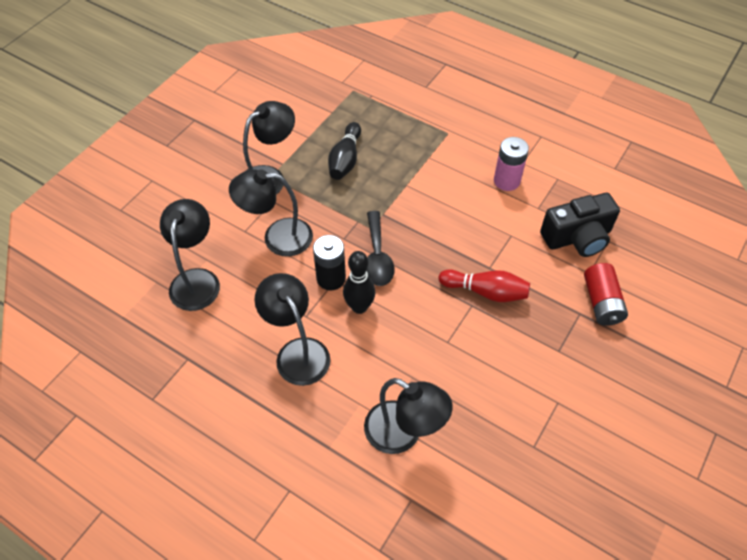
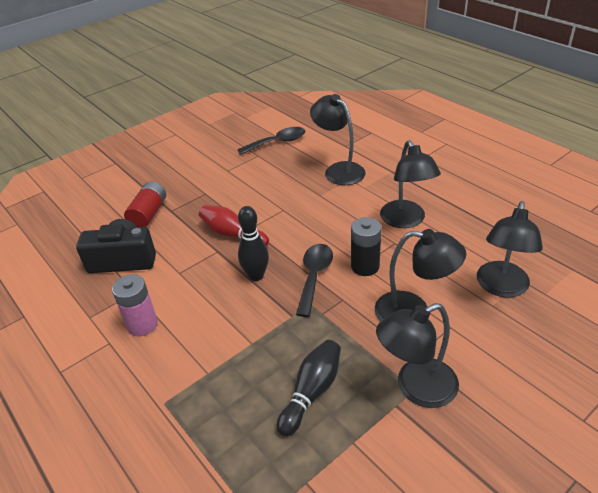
camera: 160 degrees left, 15 degrees down
(359, 307) = (345, 241): black bowling pin -> black bowling pin (256, 276)
(520, 487) = (277, 142): none -> black spoon

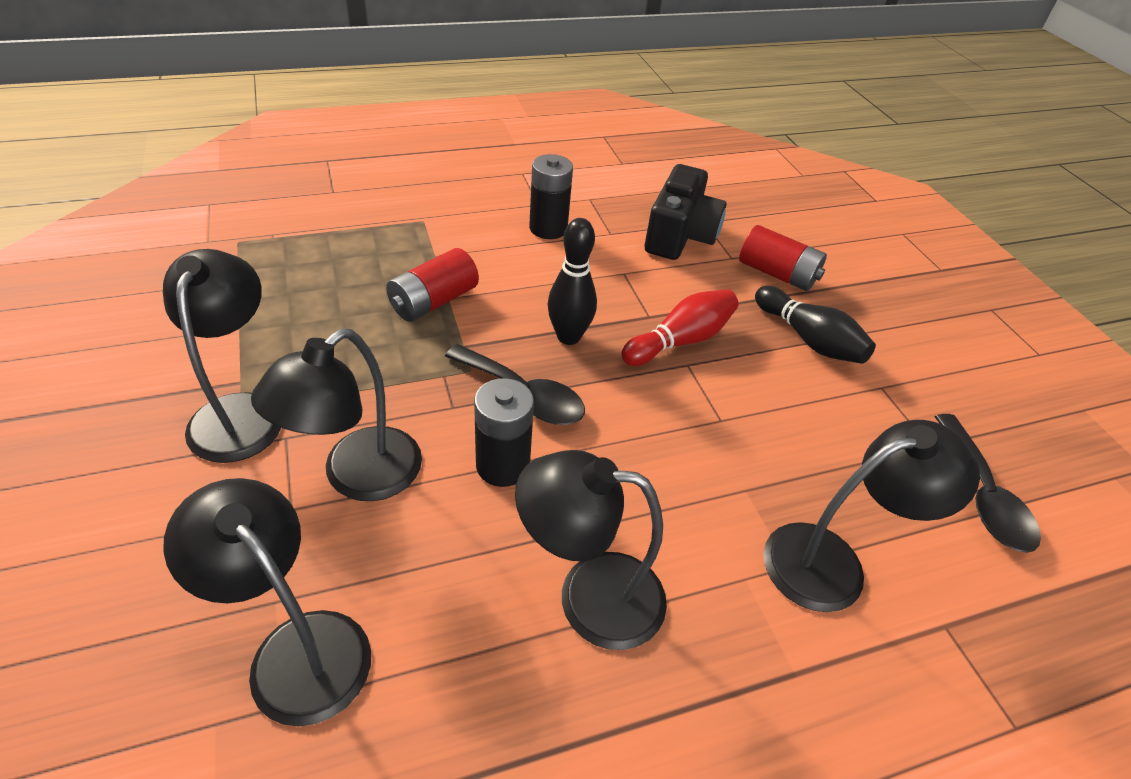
camera: 105 degrees right, 5 degrees up
(142, 325) = (548, 228): pink battery -> black battery
(260, 348) = (434, 301): none -> red battery
(312, 392) = (331, 320): black bowling pin -> black bowling pin (808, 339)

